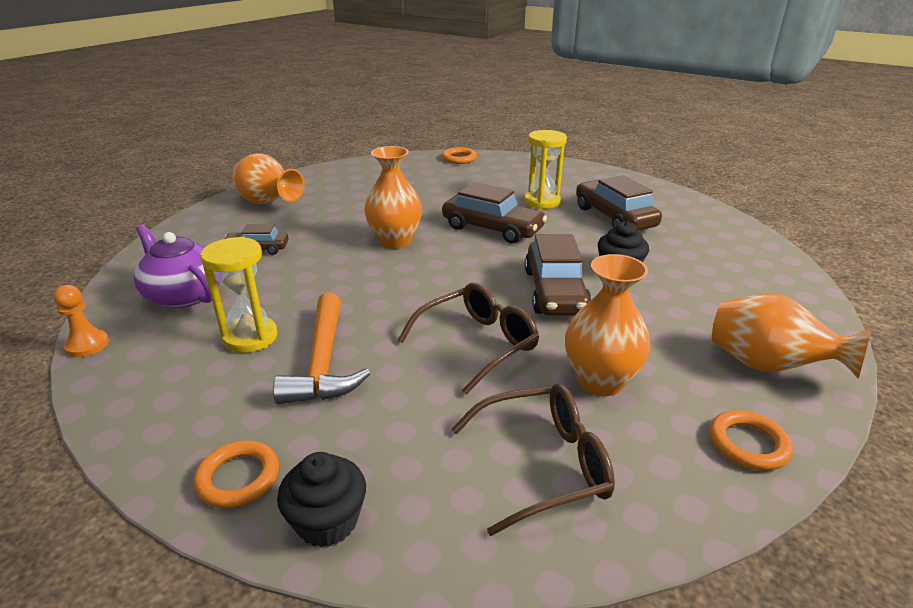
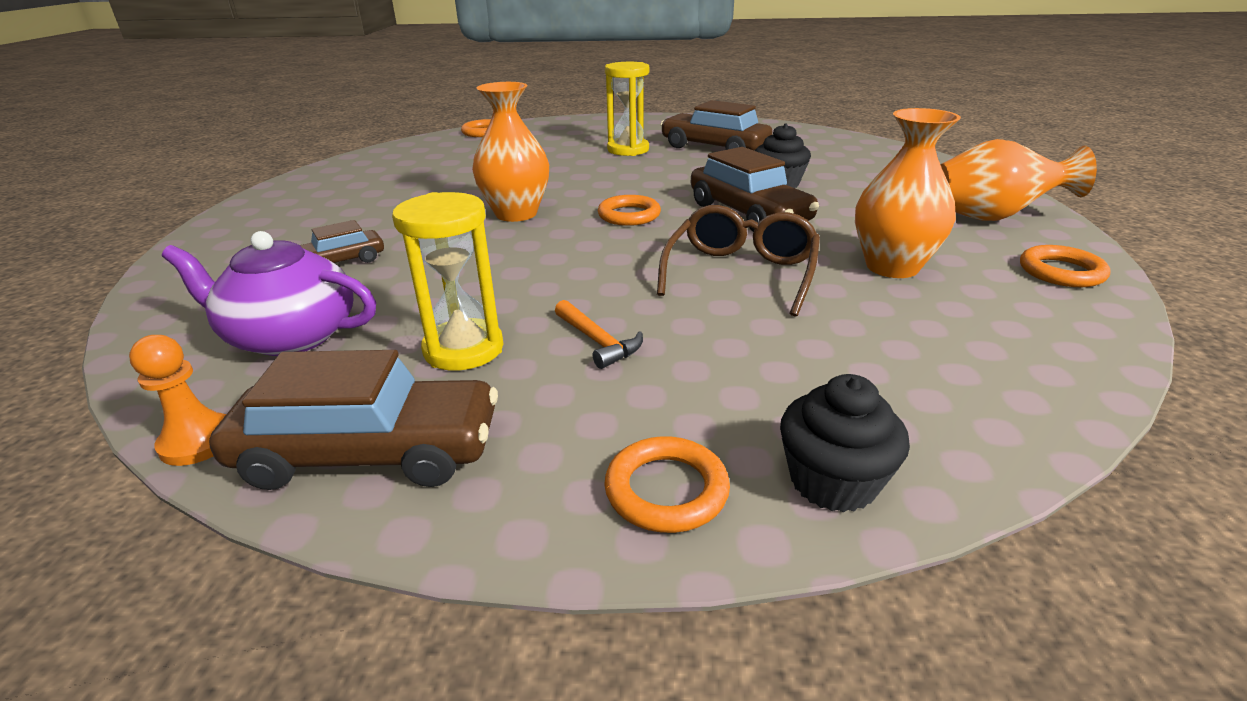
camera: 30 degrees left, 0 degrees up
(267, 203) = (283, 216): orange vase -> none
(323, 362) = (597, 341): orange hammer -> orange hammer, size x0.52
(466, 266) = (629, 215): none -> orange ring
(492, 229) = (610, 180): brown car -> brown car (369, 452)
(544, 464) = (947, 344): brown glasses -> none

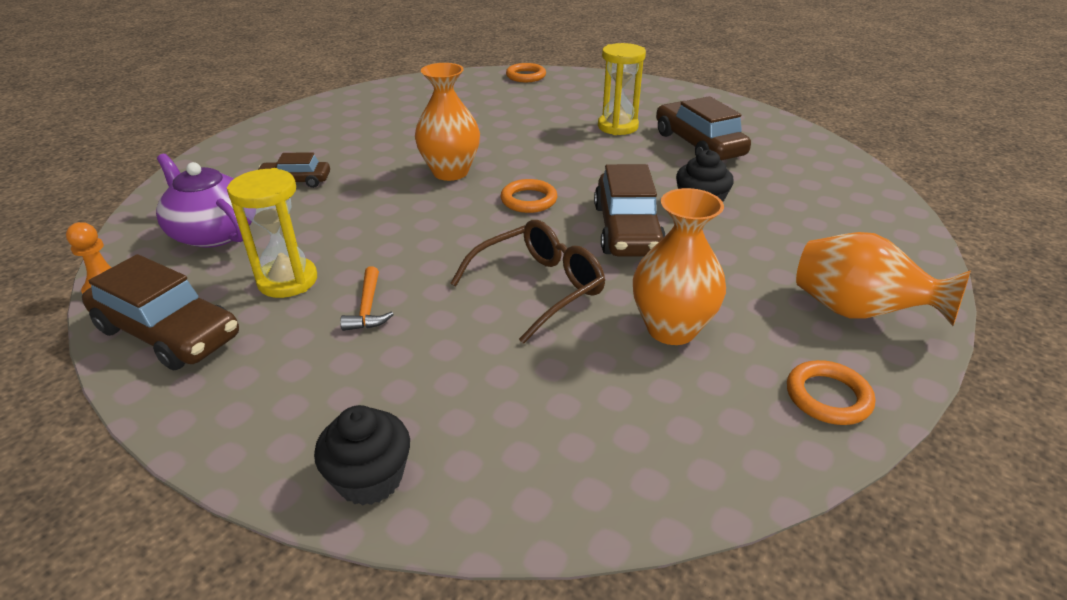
camera: 30 degrees right, 5 degrees up
(666, 490) = (274, 433): orange ring -> none

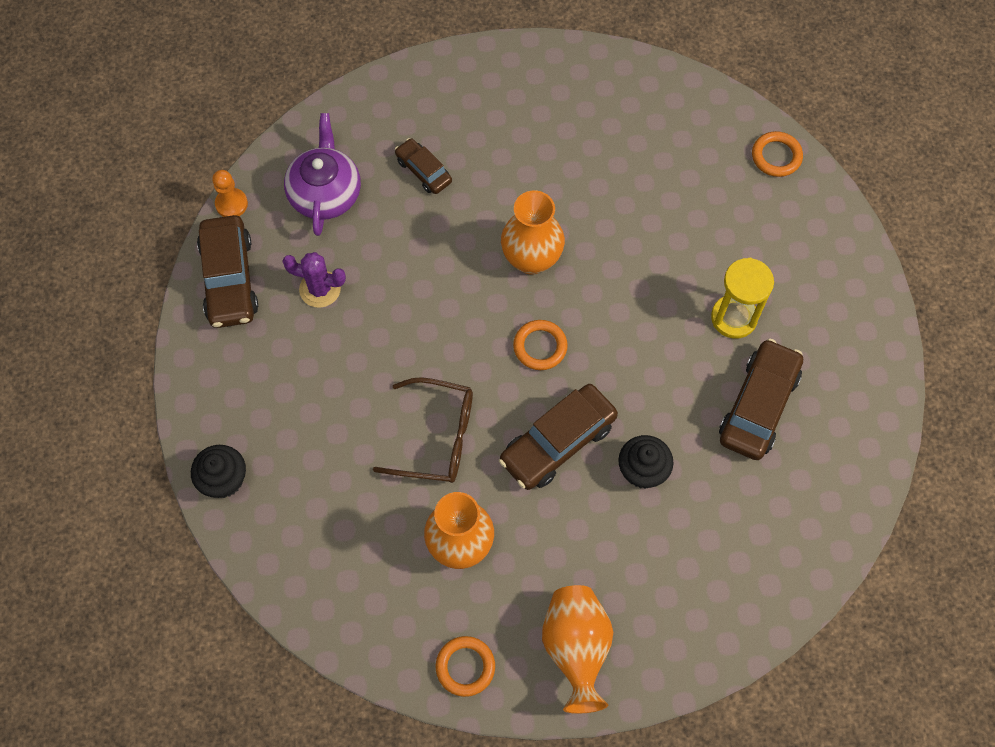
camera: 50 degrees right, 30 degrees up
(287, 281) = (320, 289): yellow hourglass -> purple cactus
(368, 308) = (335, 359): orange hammer -> none

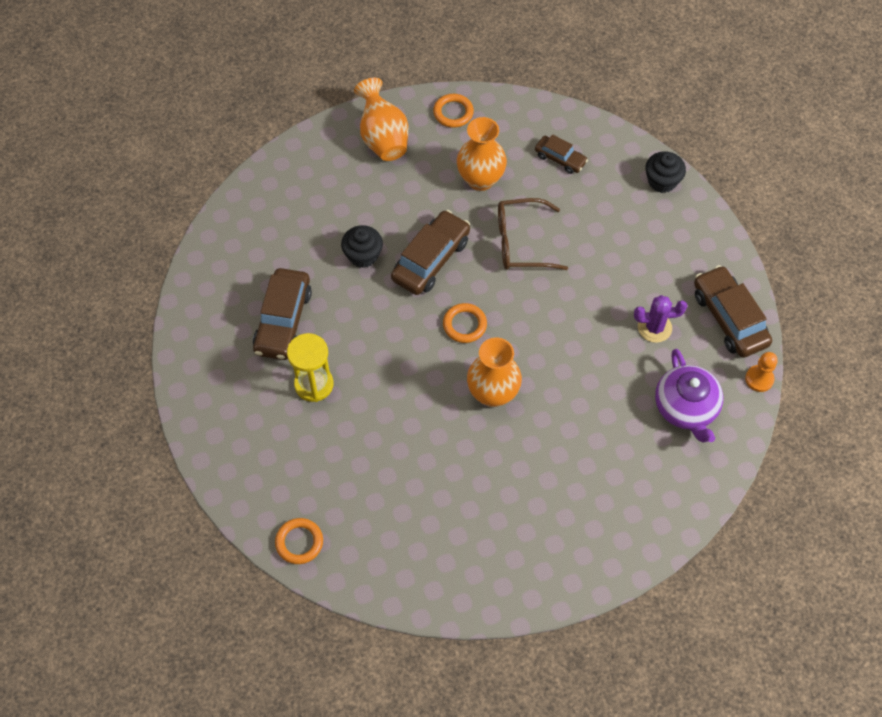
camera: 165 degrees right, 5 degrees down
(423, 171) = (611, 449): brown car -> brown car (560, 159)

